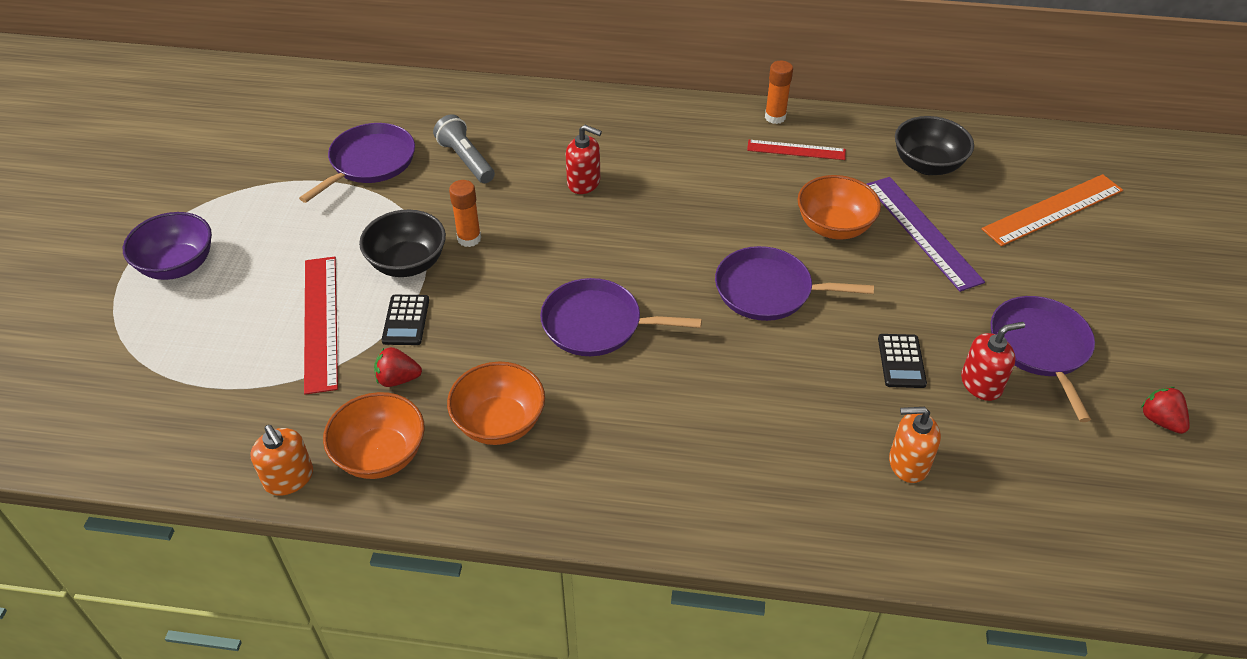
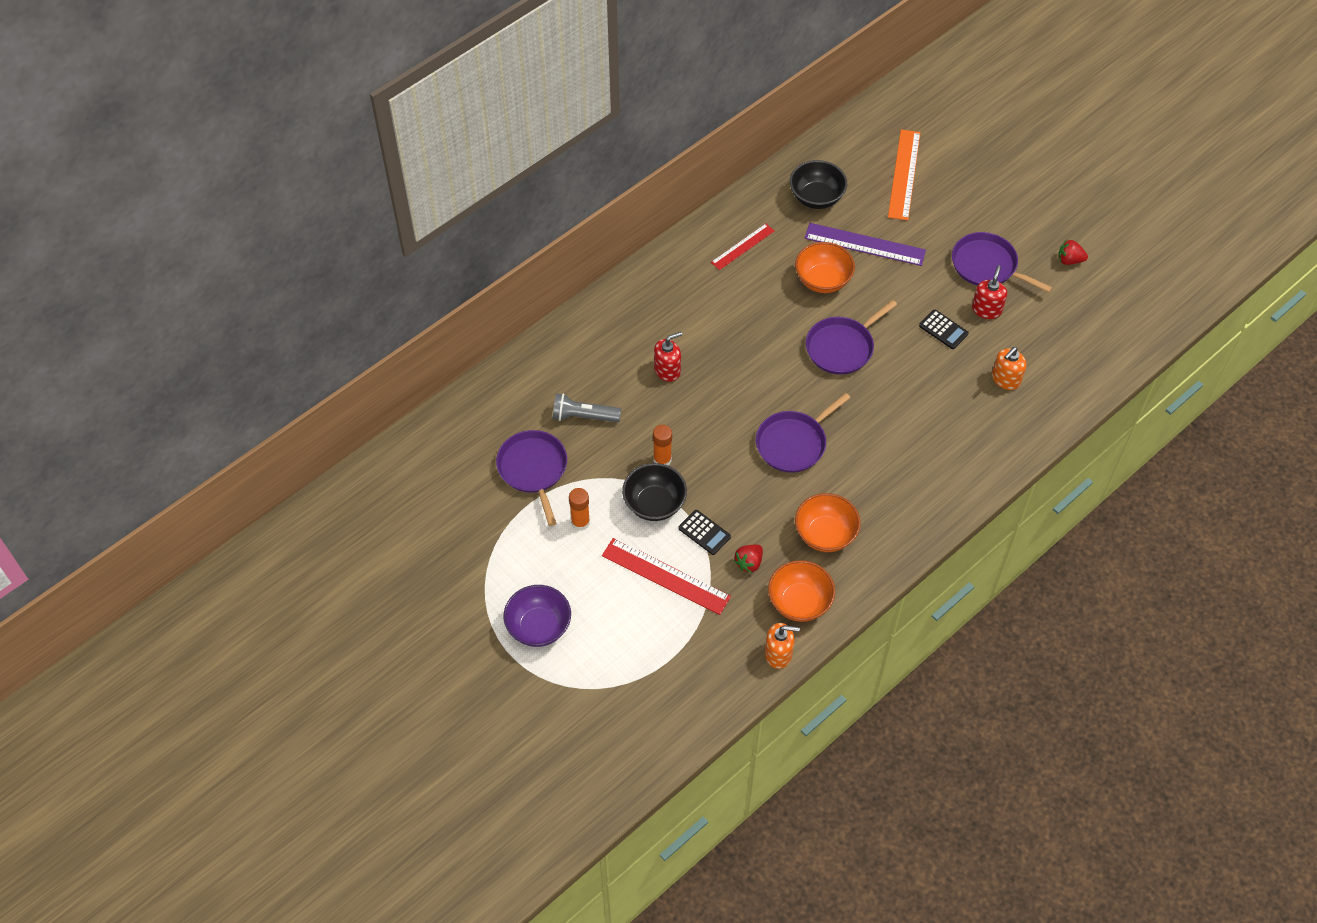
camera: 50 degrees left, 10 degrees up
(775, 117) = (703, 233): orange glue stick -> orange glue stick (580, 522)

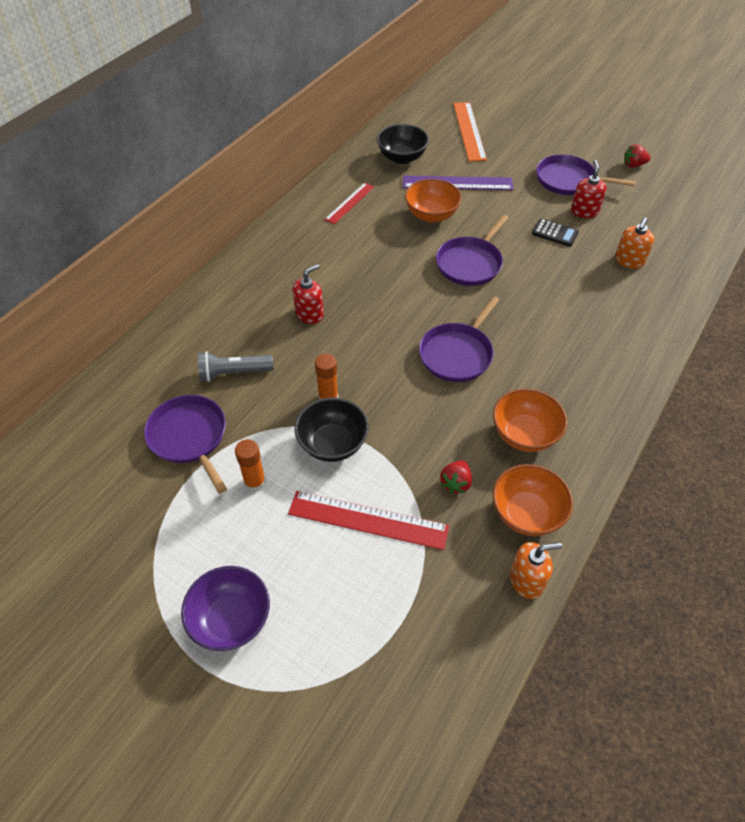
camera: 15 degrees left, 5 degrees down
(704, 532) = (396, 462): black calculator -> none

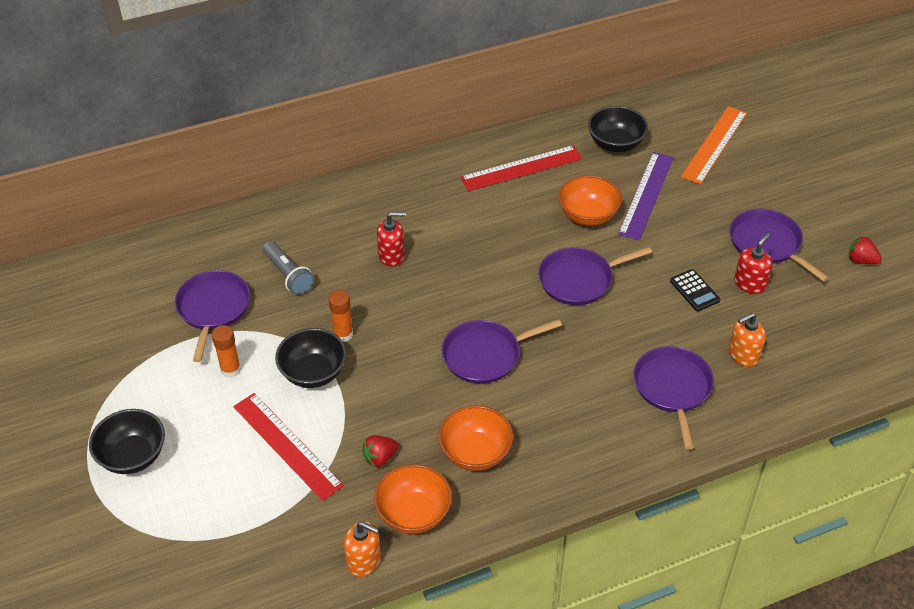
camera: 35 degrees right, 5 degrees down
(231, 619) = (133, 456): purple bowl -> black bowl
(234, 373) = (288, 275): grey flashlight -> grey flashlight turned 150 degrees counterclockwise
(349, 203) = (521, 168): red ruler -> red ruler, size x1.60
(457, 183) = (646, 195): purple ruler -> purple ruler turned 75 degrees clockwise
(609, 308) = (673, 388): none -> purple pan

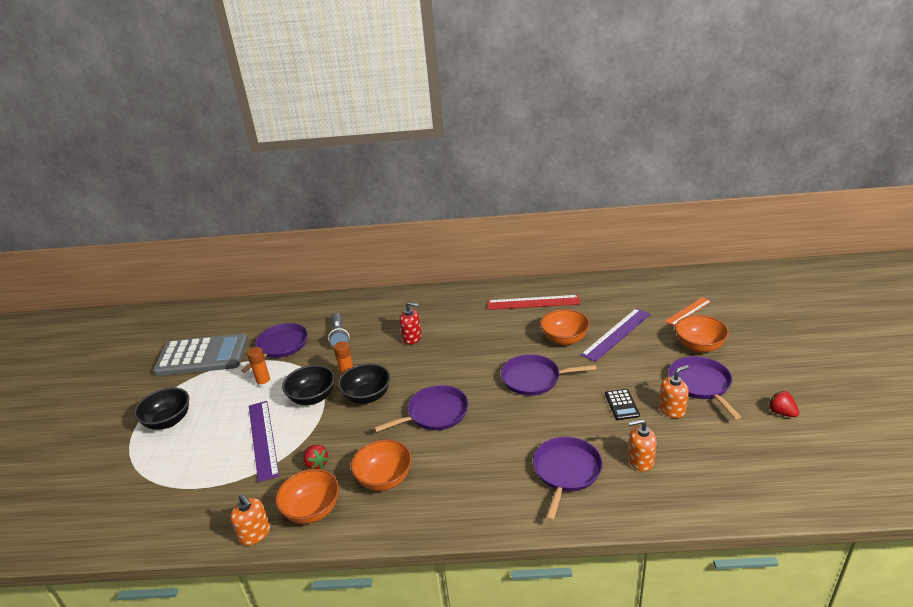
camera: 25 degrees right, 15 degrees down
(104, 350) = (202, 356): none -> grey calculator
(287, 445) = (263, 439): red ruler -> purple ruler
(380, 458) = (316, 464): red strawberry -> red strawberry turned 120 degrees counterclockwise
(485, 355) = (435, 413): purple pan -> purple pan turned 150 degrees clockwise
(615, 144) = (610, 299): black bowl -> black bowl (367, 396)
(714, 144) = (688, 311): orange ruler -> orange ruler, size x0.63
(746, 192) = (699, 346): none -> orange bowl
(750, 283) = (672, 409): red soap dispenser -> orange soap dispenser

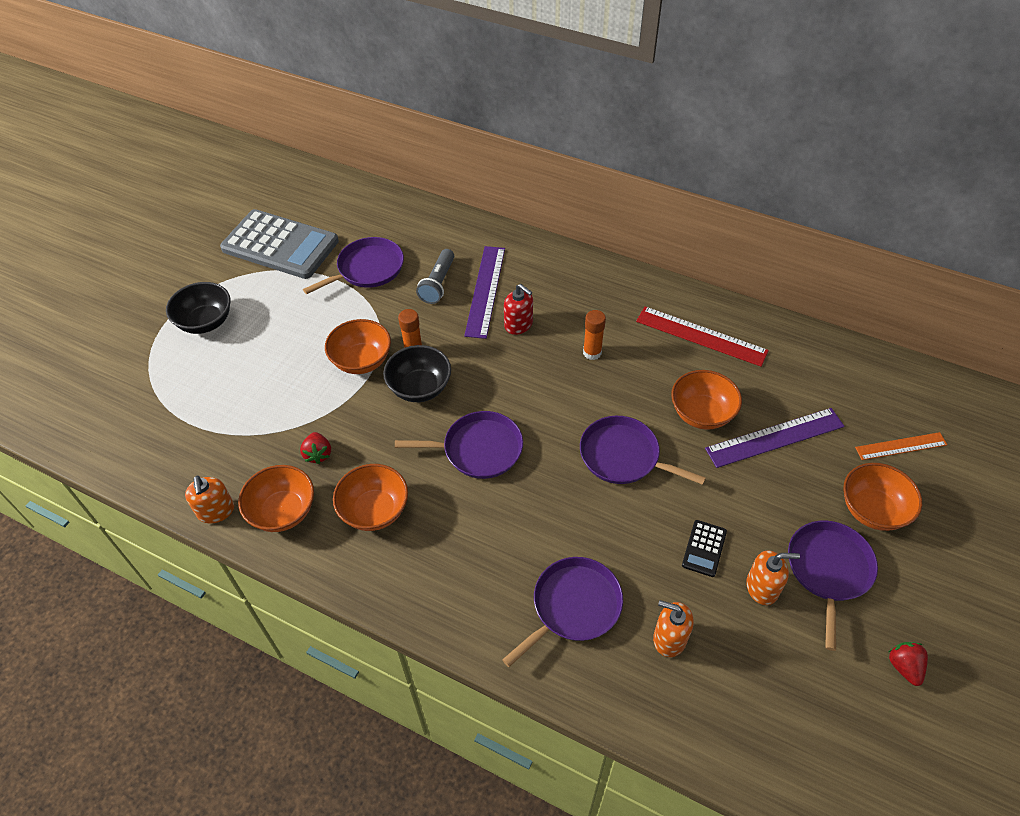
camera: 25 degrees right, 20 degrees up
(263, 439) = (283, 393): purple ruler -> purple ruler (485, 291)
(264, 383) = (323, 316): orange glue stick -> orange glue stick (592, 352)
(312, 397) = (362, 361): black bowl -> orange bowl

